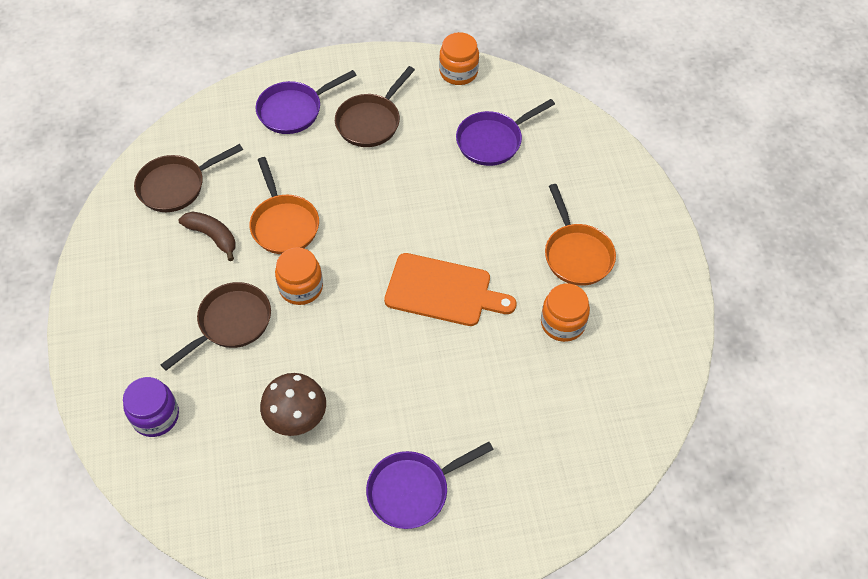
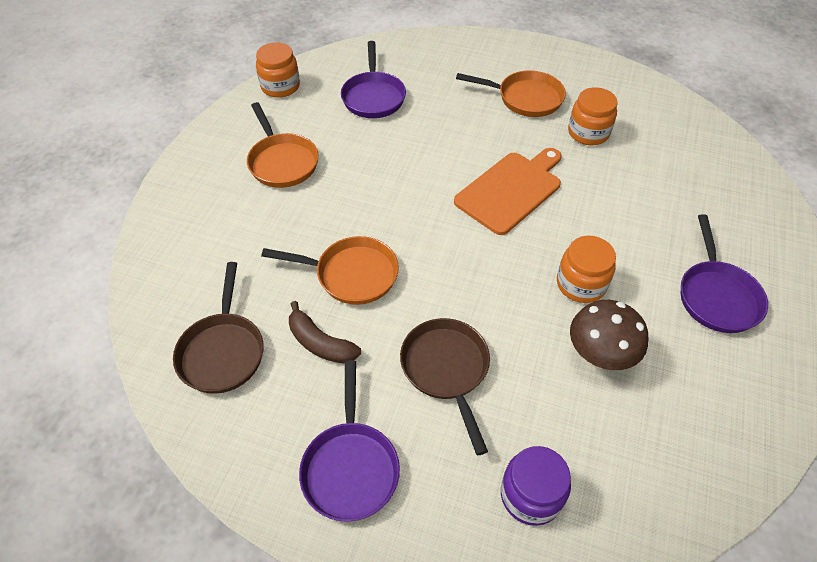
camera: 60 degrees left, 5 degrees down
(212, 236) = (320, 343): brown banana -> brown banana turned 120 degrees counterclockwise
(294, 110) = (214, 211): purple pan -> purple pan (350, 467)
(301, 287) = (439, 291): orange jar -> orange jar (581, 284)
(371, 122) = (282, 162): brown pan -> orange pan

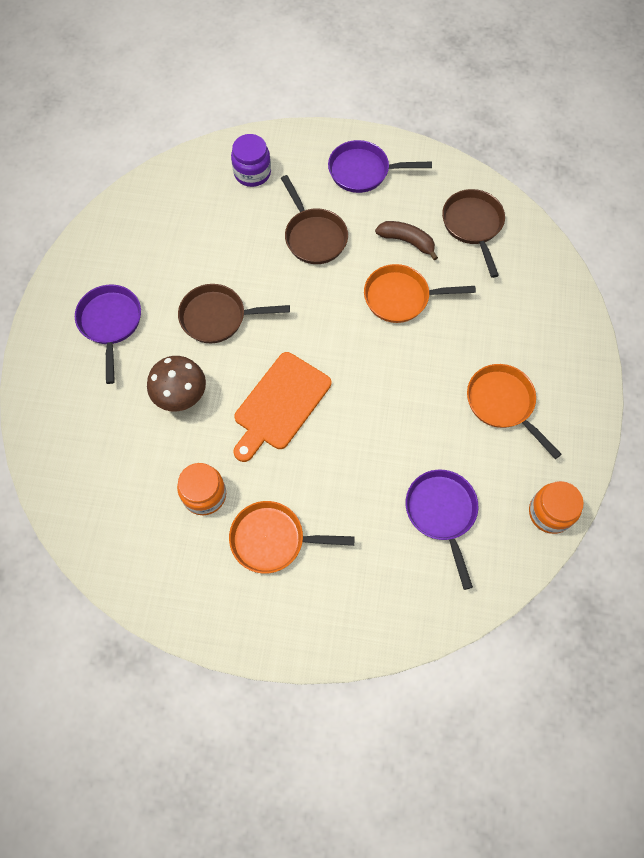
camera: 170 degrees right, 15 degrees up
(350, 467) = (363, 171): purple pan -> purple pan turned 75 degrees counterclockwise
(581, 284) = (218, 317): orange jar -> brown pan
(598, 357) = (207, 261): brown mushroom -> brown mushroom (181, 397)

